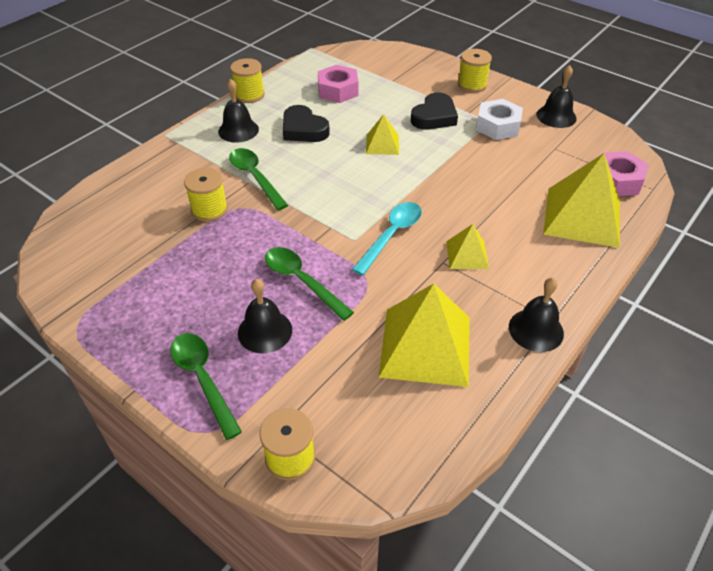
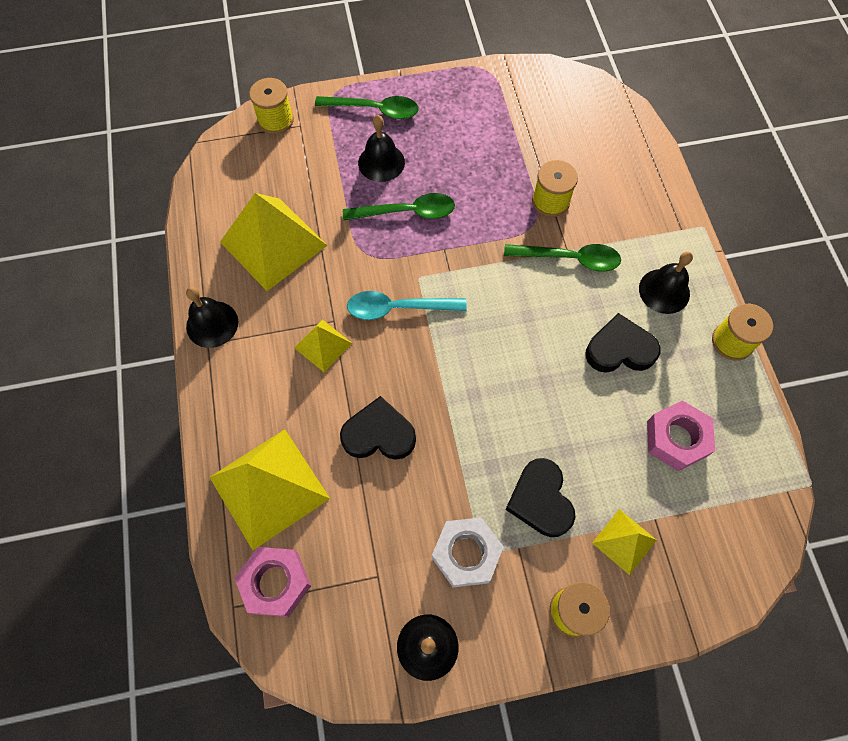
camera: 130 degrees right, 20 degrees up
(382, 144) = (532, 403): yellow pyramid -> yellow pyramid (624, 541)
(392, 235) = (397, 308): turquoise spoon -> turquoise spoon turned 105 degrees clockwise
(485, 192) = (379, 434): none -> black heart

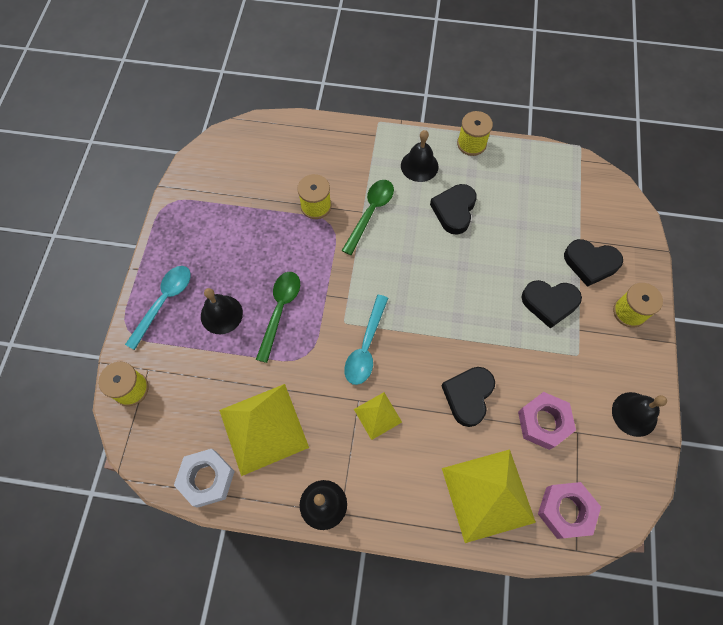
camera: 70 degrees left, 0 degrees up
(375, 110) = (164, 302): green spoon -> turquoise spoon
(466, 554) = (575, 365): white nut -> white nut (207, 479)
(624, 541) = (590, 263): yellow pyramid -> black heart
(676, 439) = (529, 205): pink nut -> pink nut (543, 422)

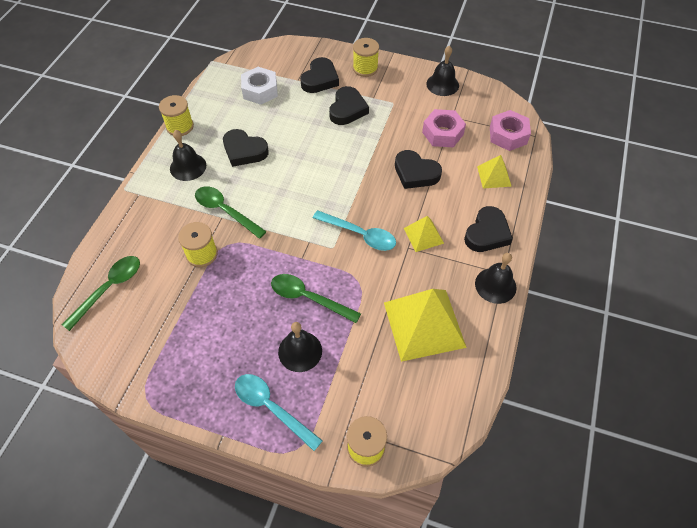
camera: 80 degrees left, 10 degrees down
(207, 479) = (467, 377): white nut -> white nut (260, 91)
(268, 145) = (109, 288): none -> green spoon
(395, 490) = (487, 233): none -> black heart
(488, 494) = (494, 176): yellow pyramid -> yellow pyramid, size x0.51

